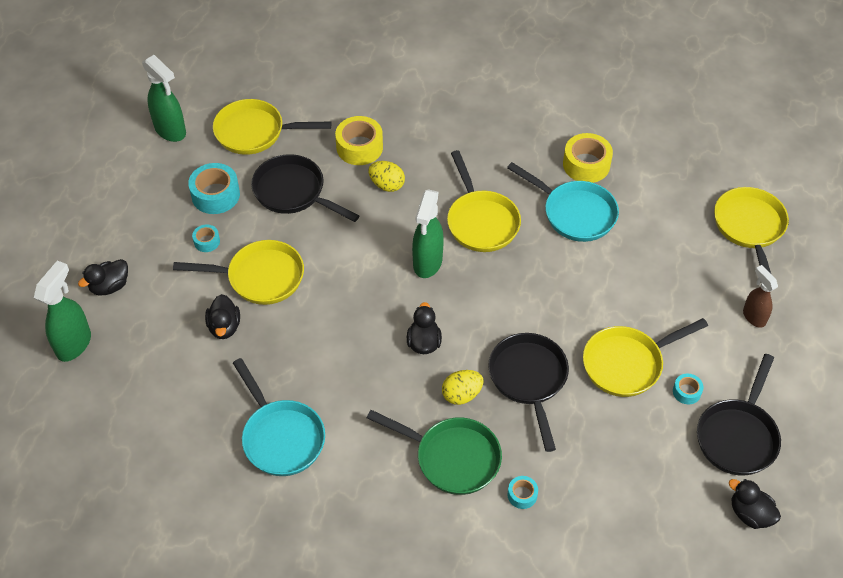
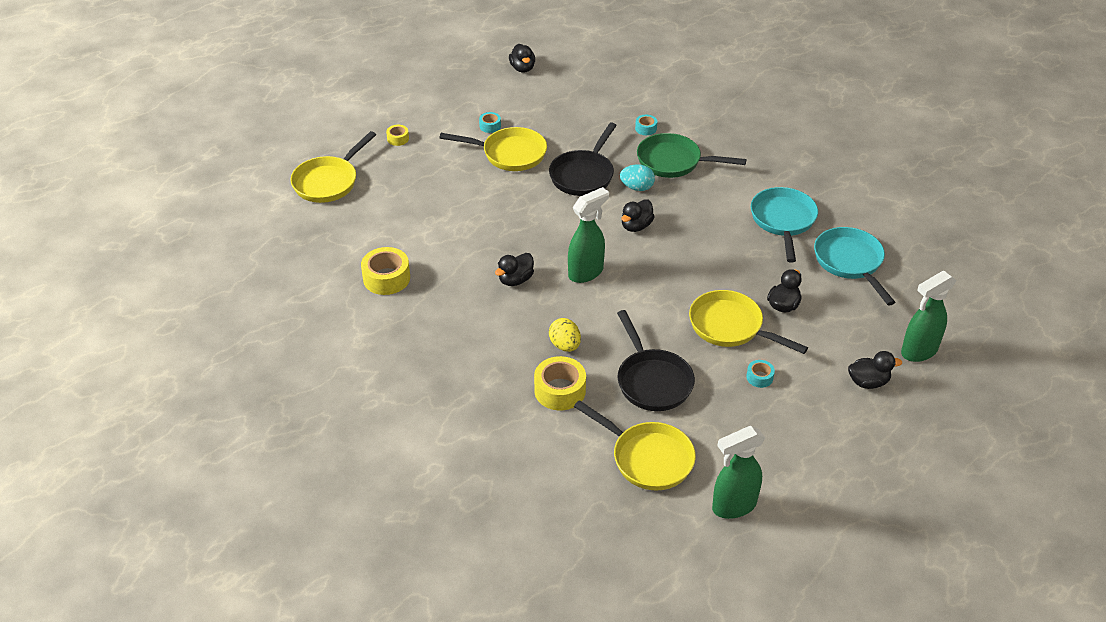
camera: 145 degrees left, 10 degrees down
(170, 131) = (733, 506): green spray bottle -> green spray bottle turned 105 degrees counterclockwise
(215, 195) = (726, 415): turquoise tape -> none
(452, 458) = (673, 162): green pan -> green pan turned 45 degrees counterclockwise
(462, 395) = (637, 187): yellow egg -> turquoise egg
(481, 221) = (515, 280): yellow pan -> black duck
(575, 213) = (438, 250): turquoise pan -> turquoise pan (850, 262)
(738, 436) = (486, 96): black pan -> none
(753, 317) = (398, 139): brown spray bottle -> yellow tape

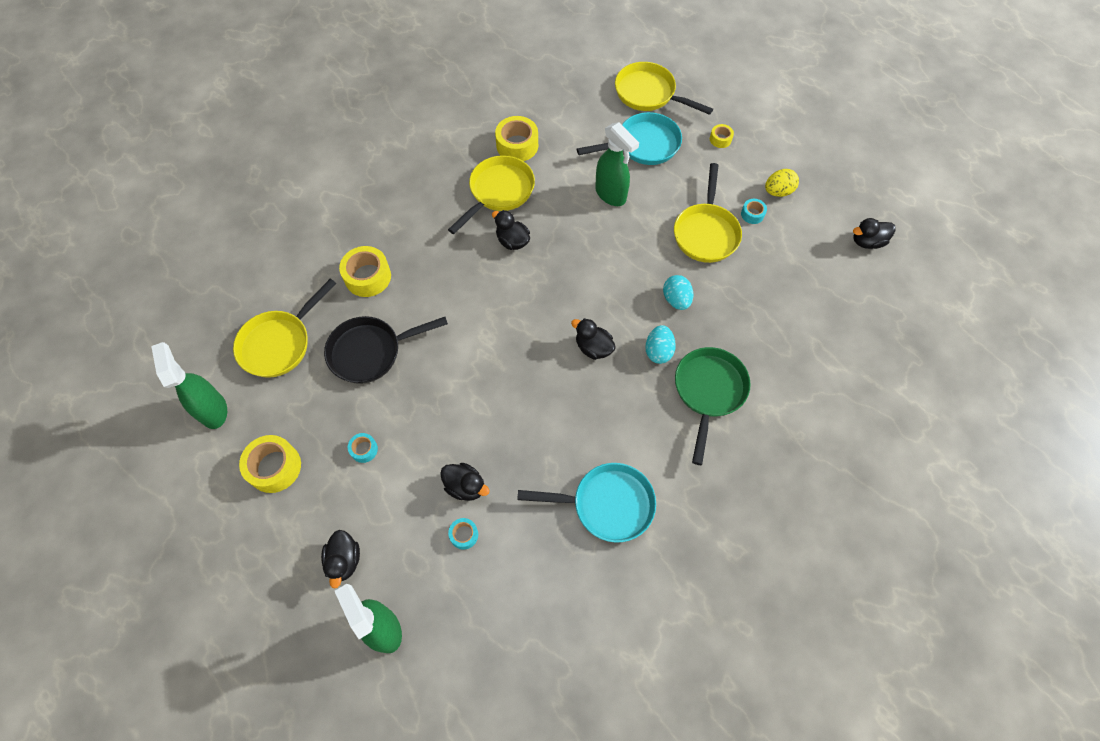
camera: 90 degrees right, 20 degrees up
(565, 345) = (423, 281): yellow egg -> yellow egg (778, 191)
(583, 175) = (676, 300): black pan -> turquoise egg
(586, 272) = (521, 300): green spray bottle -> green spray bottle (611, 195)
(646, 128) = (769, 365): turquoise tape -> turquoise tape (464, 535)
(730, 327) = (437, 428): yellow pan -> yellow pan (499, 192)
(789, 444) = (274, 467): none -> yellow tape
(850, 262) = (534, 574): turquoise pan -> turquoise pan (643, 145)

